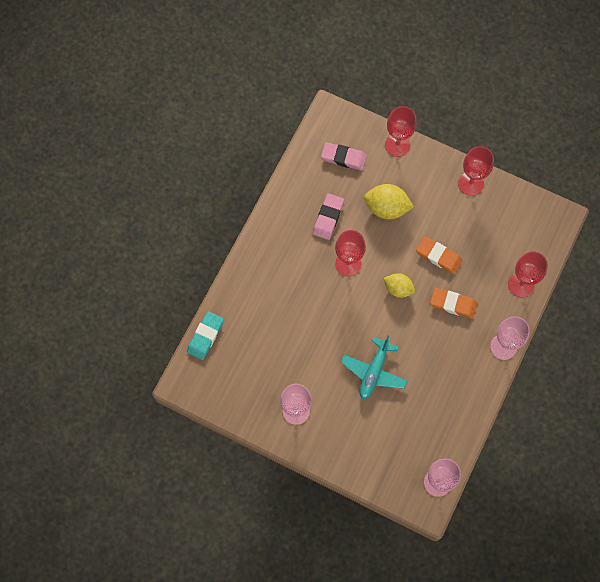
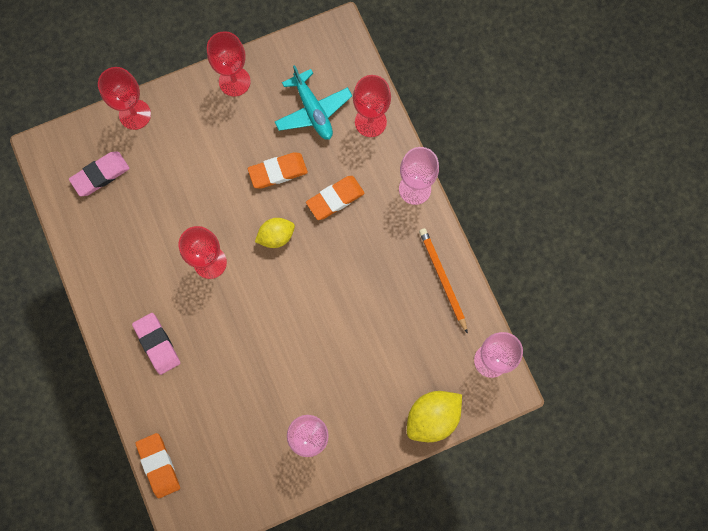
camera: 50 degrees left, 5 degrees up
(205, 336) = (159, 465): turquoise eraser -> orange eraser
(328, 217) = (147, 241): pink eraser -> pink eraser (157, 344)
(374, 371) = (336, 329): turquoise plane -> turquoise plane (313, 111)
(386, 208) = (188, 178): yellow lemon -> yellow lemon (432, 417)
(462, 410) = (442, 279): none -> orange pencil

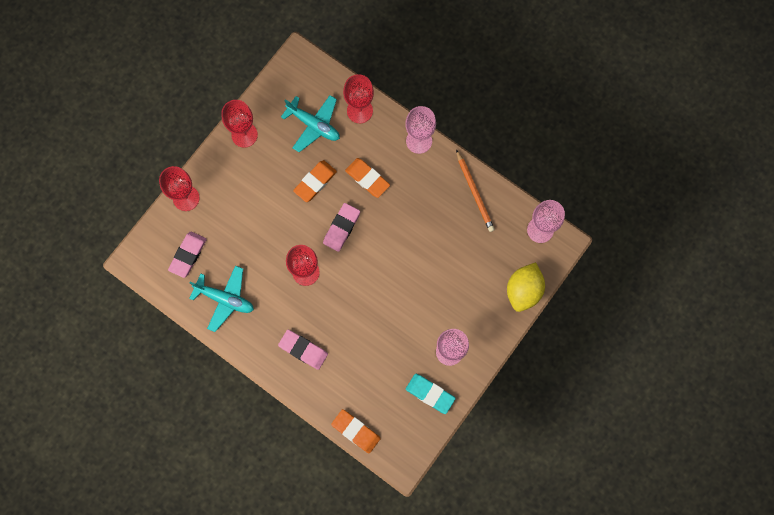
camera: 30 degrees left, 0 degrees up
(109, 243) = (225, 299): none -> turquoise plane
(262, 472) = (430, 394): none -> turquoise eraser
(276, 236) = (341, 228): yellow lemon -> pink eraser
(335, 199) = (367, 178): orange eraser -> orange eraser turned 75 degrees counterclockwise
(442, 279) = (475, 192): orange pencil -> orange pencil turned 150 degrees counterclockwise

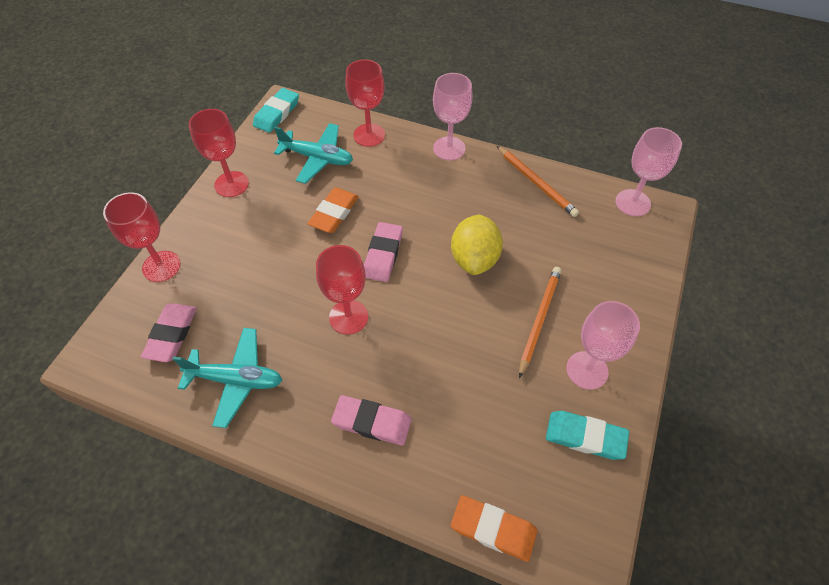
camera: 15 degrees left, 20 degrees down
(291, 68) = (277, 113): none -> turquoise eraser
(367, 178) = (399, 196): orange eraser -> none
(432, 308) = (539, 319): none -> orange pencil
(523, 290) = (648, 271): yellow lemon -> yellow lemon (474, 259)

